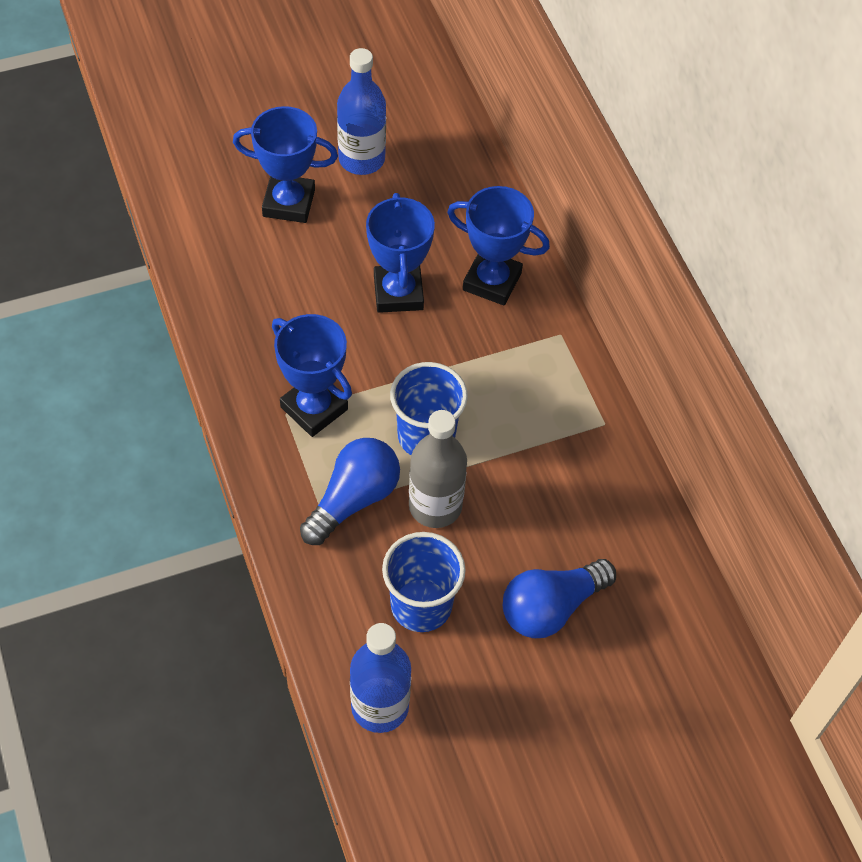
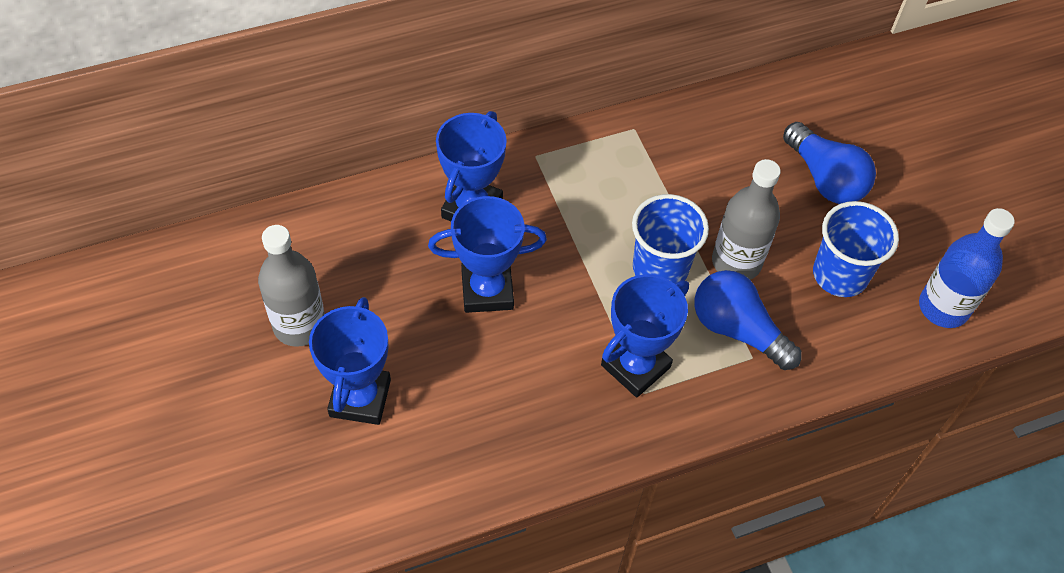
camera: 90 degrees left, 0 degrees up
(361, 159) = (299, 325): blue bottle -> grey bottle

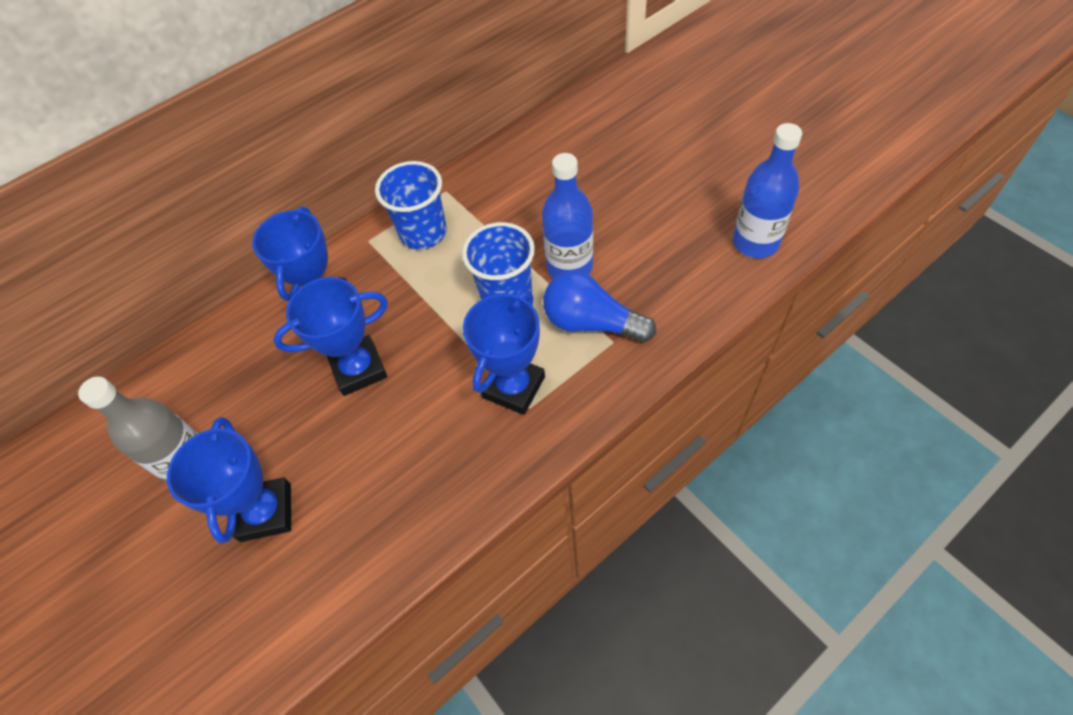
camera: 10 degrees left, 0 degrees up
(736, 262) = (569, 267): grey bottle -> blue bottle
(825, 178) = (617, 175): blue light bulb -> none
(840, 275) = (660, 246): blue cup -> blue cup (423, 233)

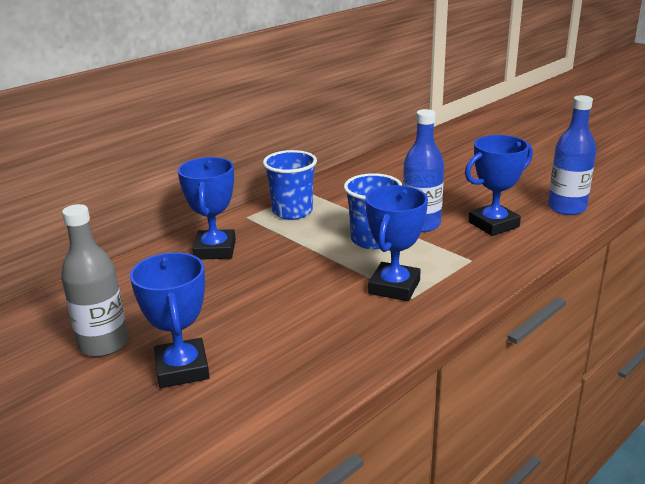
camera: 10 degrees left, 30 degrees down
(359, 369) = (253, 283): blue trophy -> blue trophy (493, 224)
(591, 323) = (449, 251): blue light bulb -> none

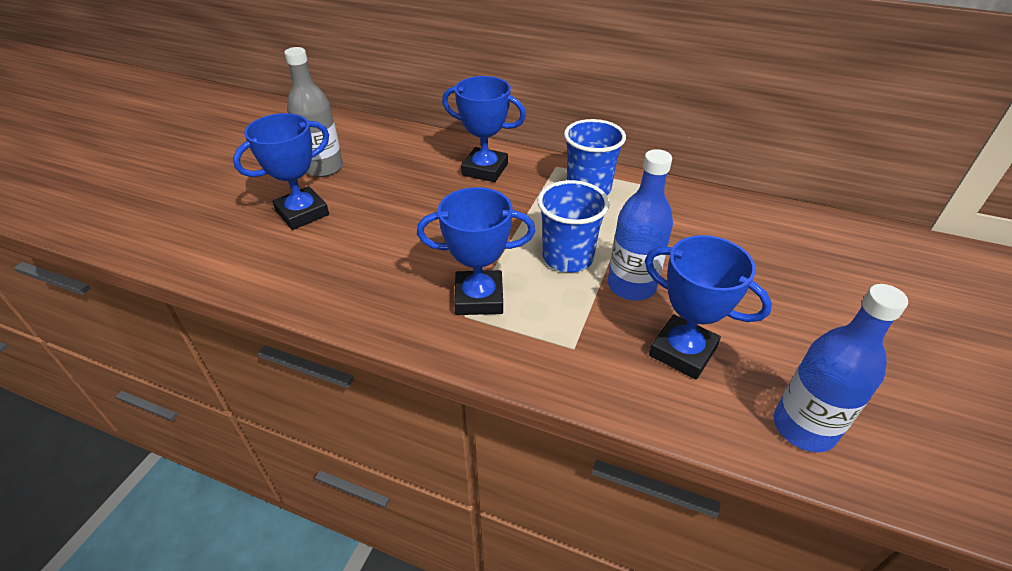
camera: 65 degrees right, 15 degrees up
(215, 250) = (485, 169): blue trophy -> blue trophy turned 45 degrees clockwise

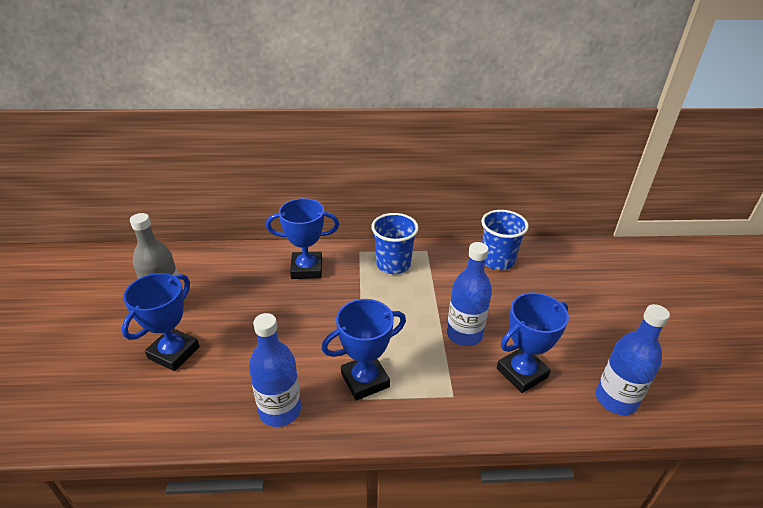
camera: 25 degrees left, 5 degrees down
(369, 298) = (280, 410): none -> blue bottle
(567, 258) = (409, 326): blue cup -> blue cup (497, 260)
(682, 351) = (522, 373): blue trophy -> blue trophy turned 45 degrees counterclockwise

